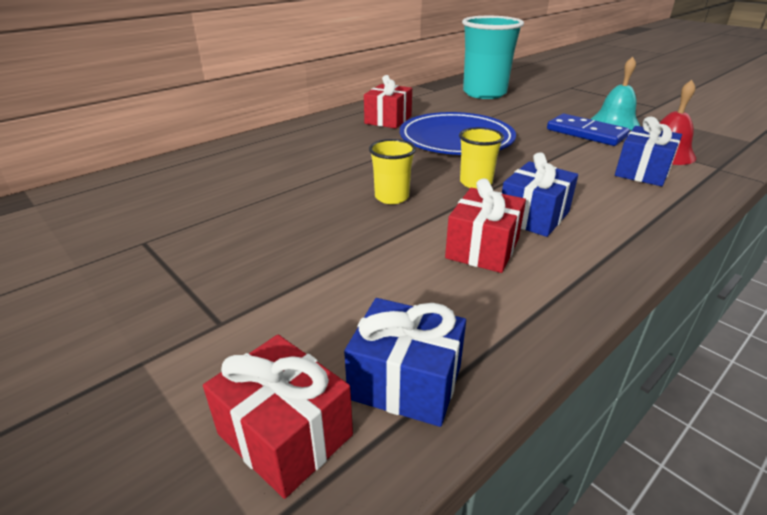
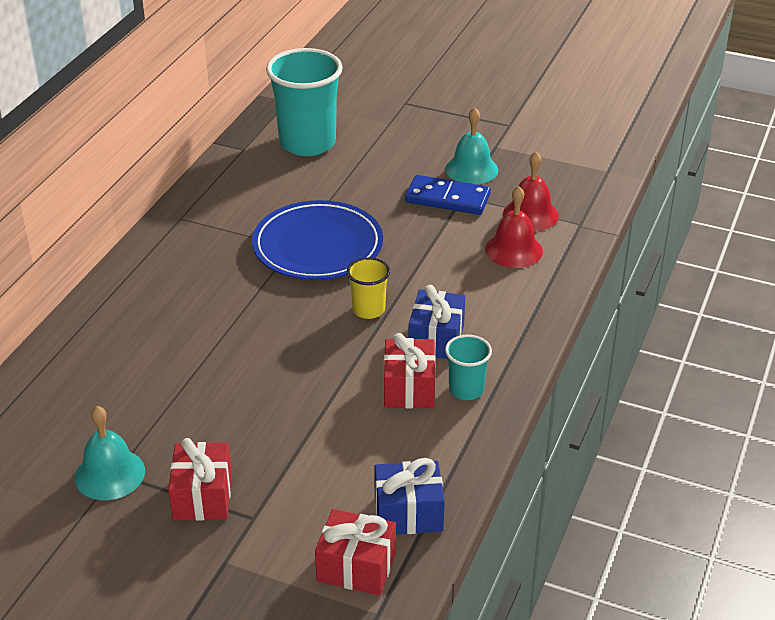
camera: 25 degrees left, 5 degrees up
(138, 241) = (110, 474): none -> turquoise bell
(388, 120) = (222, 229): red gift -> red gift (202, 496)
(391, 197) = (301, 352): yellow cup -> none
(549, 266) = (466, 390): none -> turquoise cup
(642, 172) = (513, 250): blue gift -> red bell

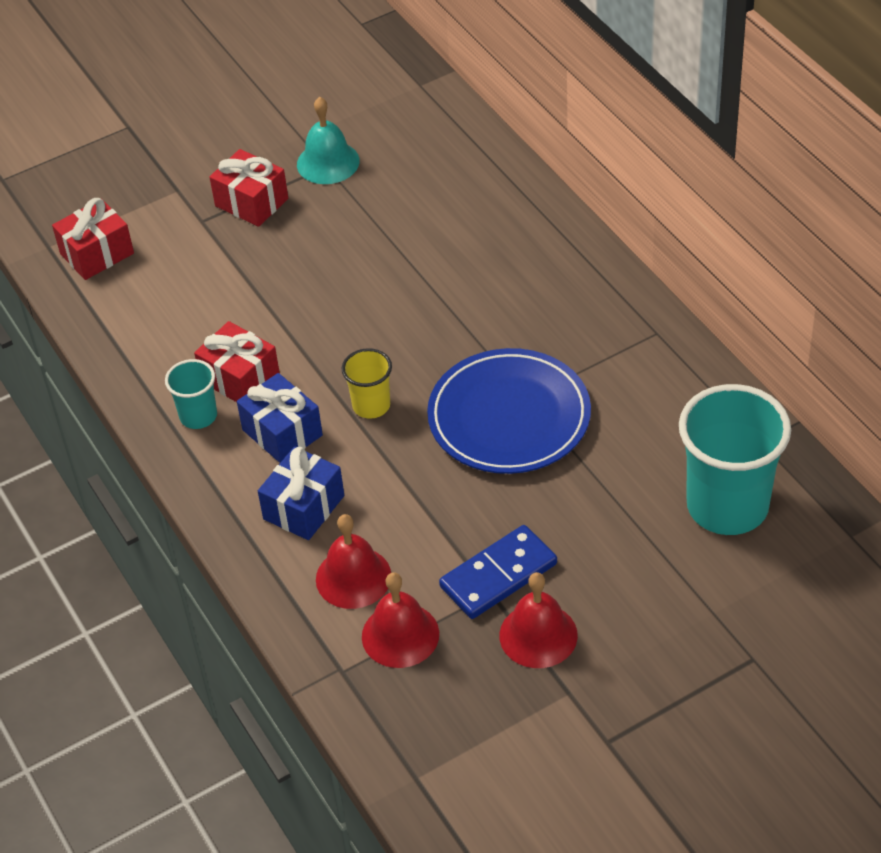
camera: 130 degrees right, 10 degrees up
(408, 513) = (112, 306): blue gift -> blue gift (303, 507)
(471, 169) = (538, 635): turquoise bell -> red bell

